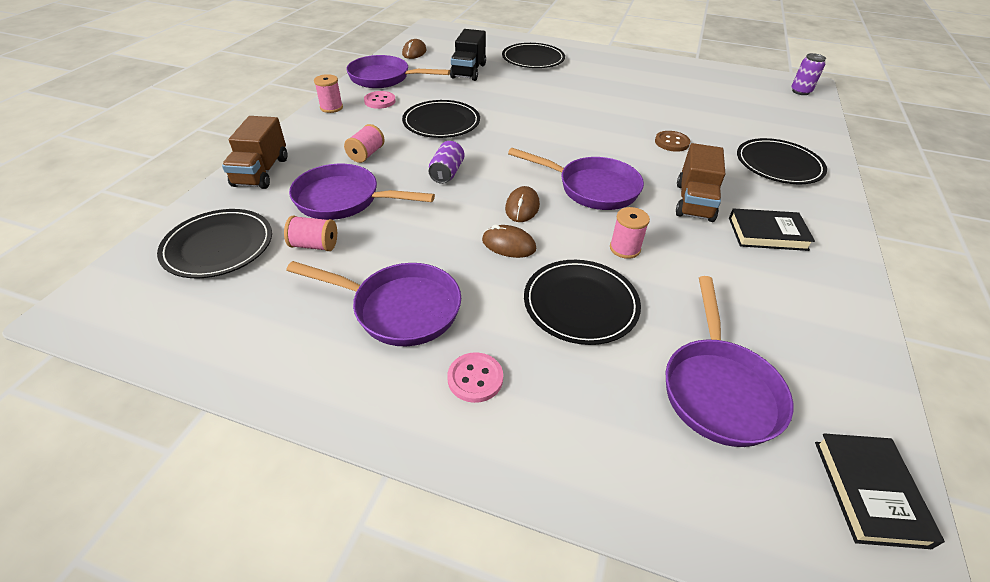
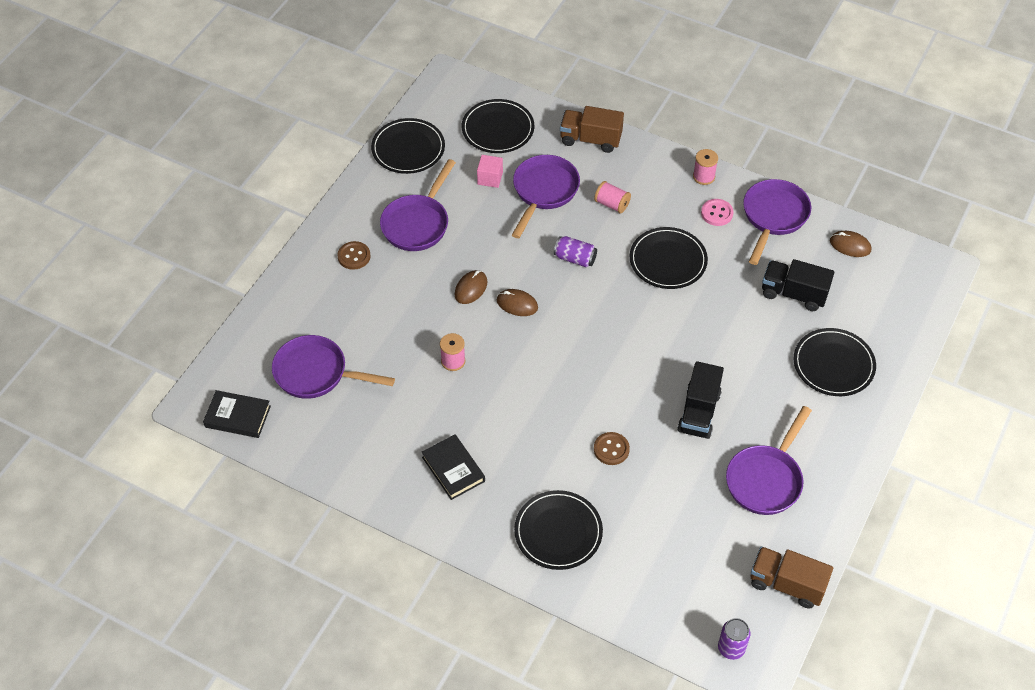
camera: 100 degrees right, 10 degrees up
(315, 245) = (490, 178): pink spool -> pink cube
(475, 378) = (354, 256): pink button -> brown button
(580, 304) = (401, 319): black plate -> black plate (408, 148)
(592, 188) = (537, 359): purple pan -> purple pan (766, 479)
(607, 105) = (699, 412): none -> black truck
(694, 202) = (505, 431): brown truck -> brown truck (786, 584)
(767, 233) = (453, 469): black book -> black book turned 45 degrees counterclockwise

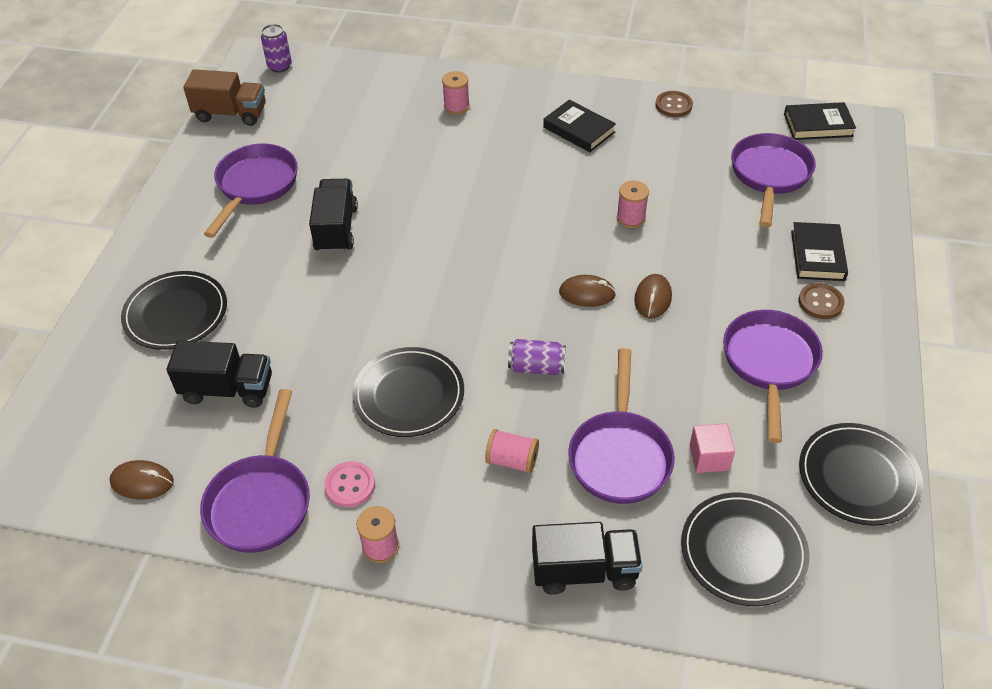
camera: 165 degrees right, 5 degrees down
(316, 373) = (769, 176): purple pan -> purple pan turned 75 degrees counterclockwise
(330, 292) = (817, 255): none -> black book
(558, 532) = (456, 107): black plate -> pink spool
(590, 139) = (584, 570): brown truck -> black truck
(611, 449) = (425, 177): brown button -> brown button (673, 105)

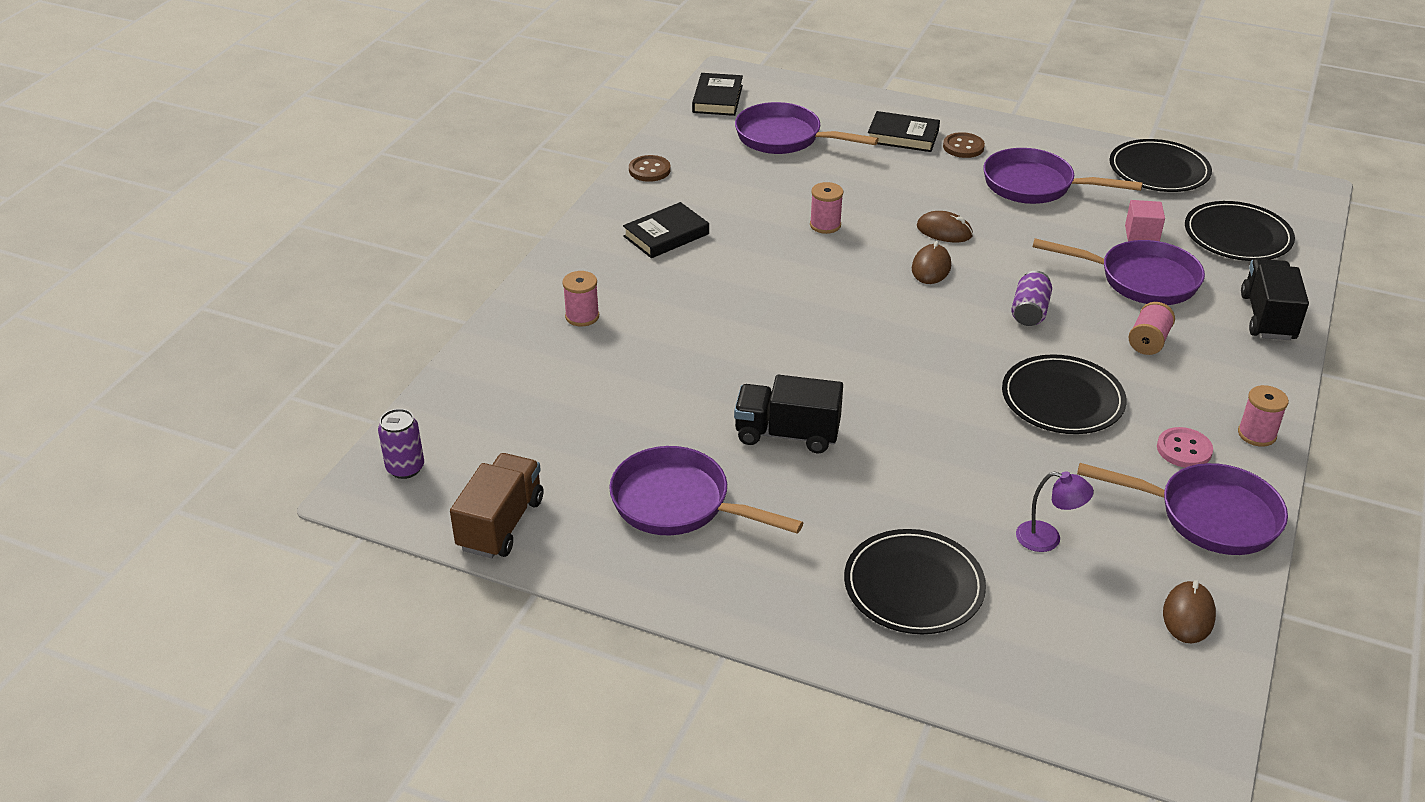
camera: 80 degrees left, 10 degrees down
(228, 389) = (1048, 539): black truck -> purple lamp

